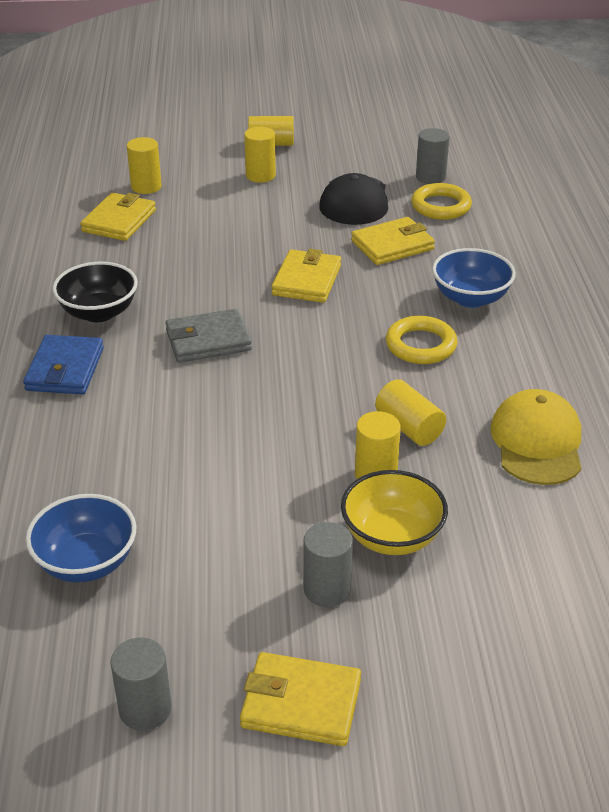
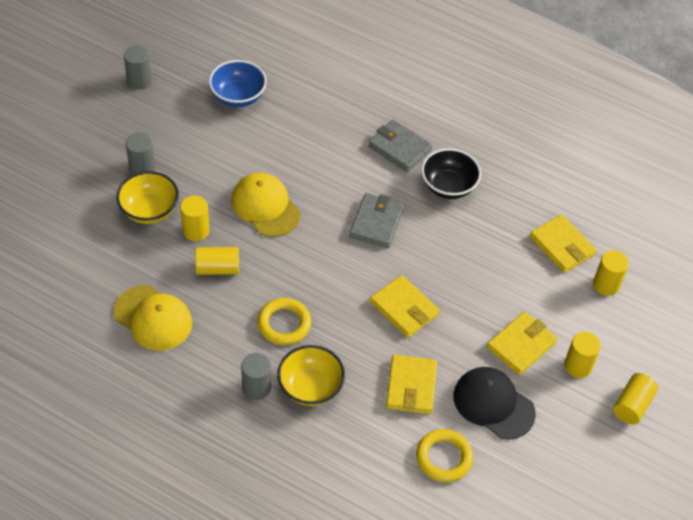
camera: 120 degrees right, 15 degrees up
(65, 369) = (399, 148): blue wallet -> grey wallet
(273, 434) = (265, 207): none -> yellow cap
(301, 703) = (94, 126): yellow wallet -> yellow wallet (521, 345)
(430, 177) = (496, 484): grey cylinder -> grey cylinder (256, 388)
(470, 298) = (310, 387): blue bowl -> yellow bowl

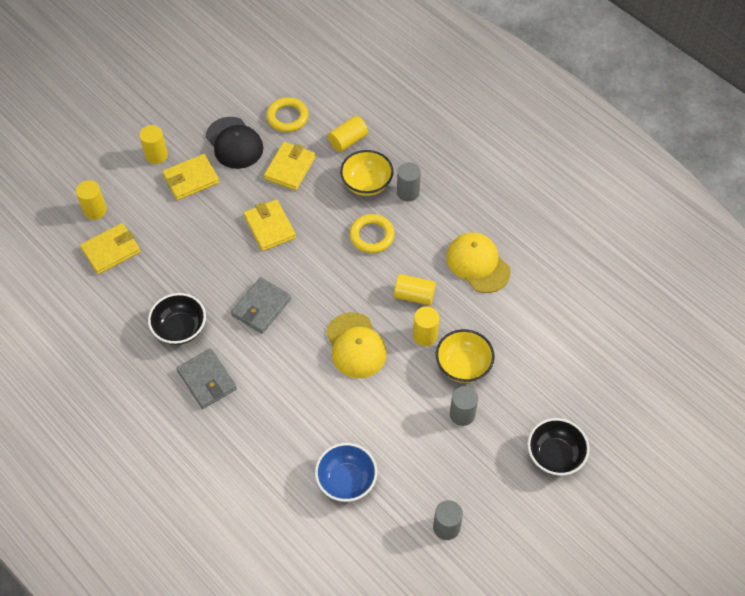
camera: 160 degrees left, 5 degrees up
(45, 151) = (555, 455): none -> black bowl
(562, 246) = (111, 250): yellow wallet -> yellow wallet turned 75 degrees clockwise
(632, 405) = (133, 121): yellow cylinder -> yellow cylinder (348, 140)

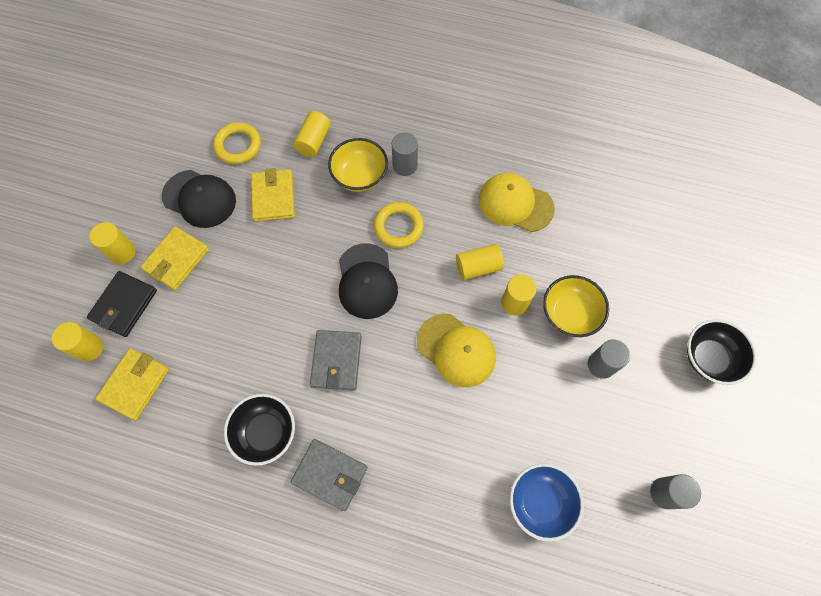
camera: 30 degrees left, 10 degrees up
(135, 193) = (124, 305): none -> black wallet
(270, 227) = (291, 270): yellow wallet -> none
(320, 263) = (366, 281): none -> black cap

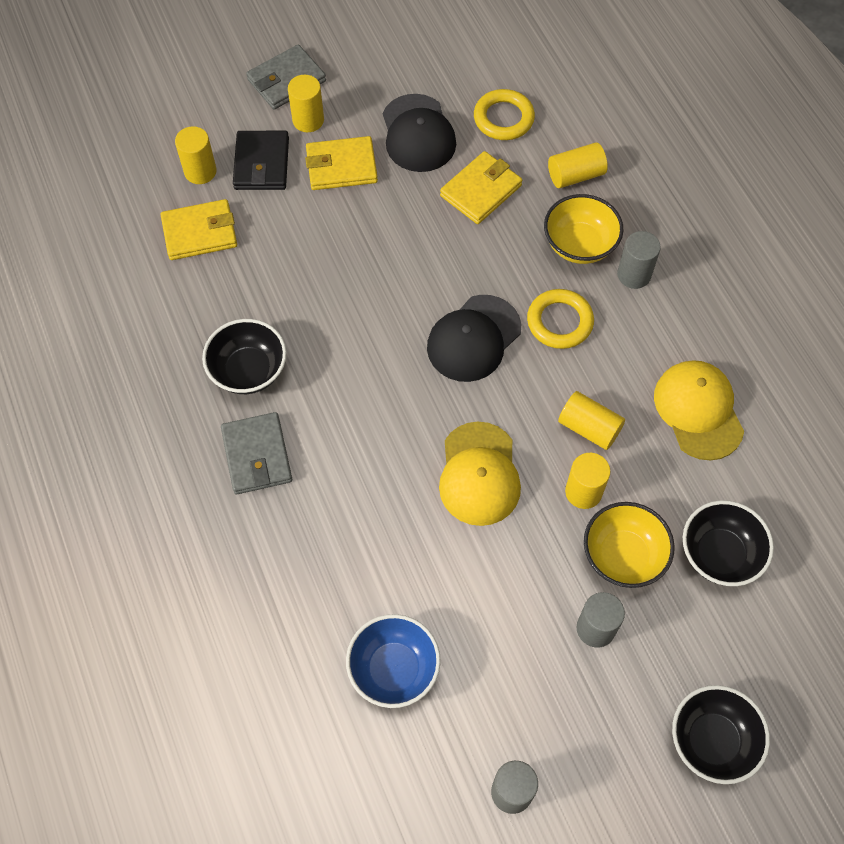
camera: 50 degrees right, 5 degrees down
(124, 305) = (261, 163): black wallet -> black wallet turned 75 degrees counterclockwise
(336, 361) = (369, 376): grey wallet -> grey wallet (286, 80)
(607, 265) = (719, 554): none -> black bowl

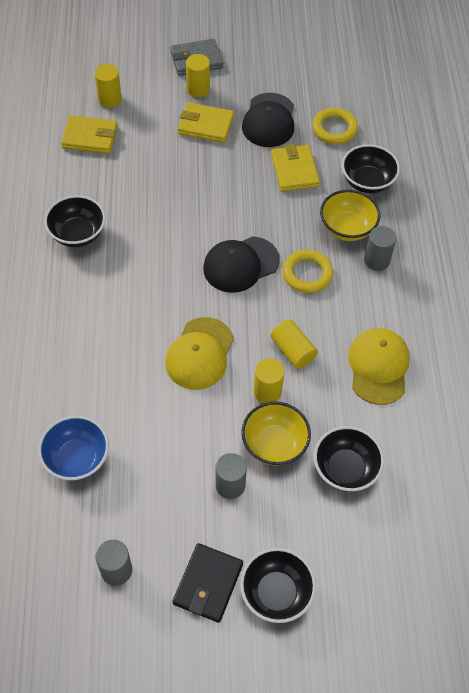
camera: 20 degrees right, 5 degrees down
(257, 455) = (56, 289): grey wallet -> none
(261, 163) = (153, 107): black wallet -> black wallet (208, 584)
(481, 190) = (294, 170): yellow wallet -> yellow wallet turned 75 degrees counterclockwise
(575, 175) = (367, 182): yellow cylinder -> black bowl

